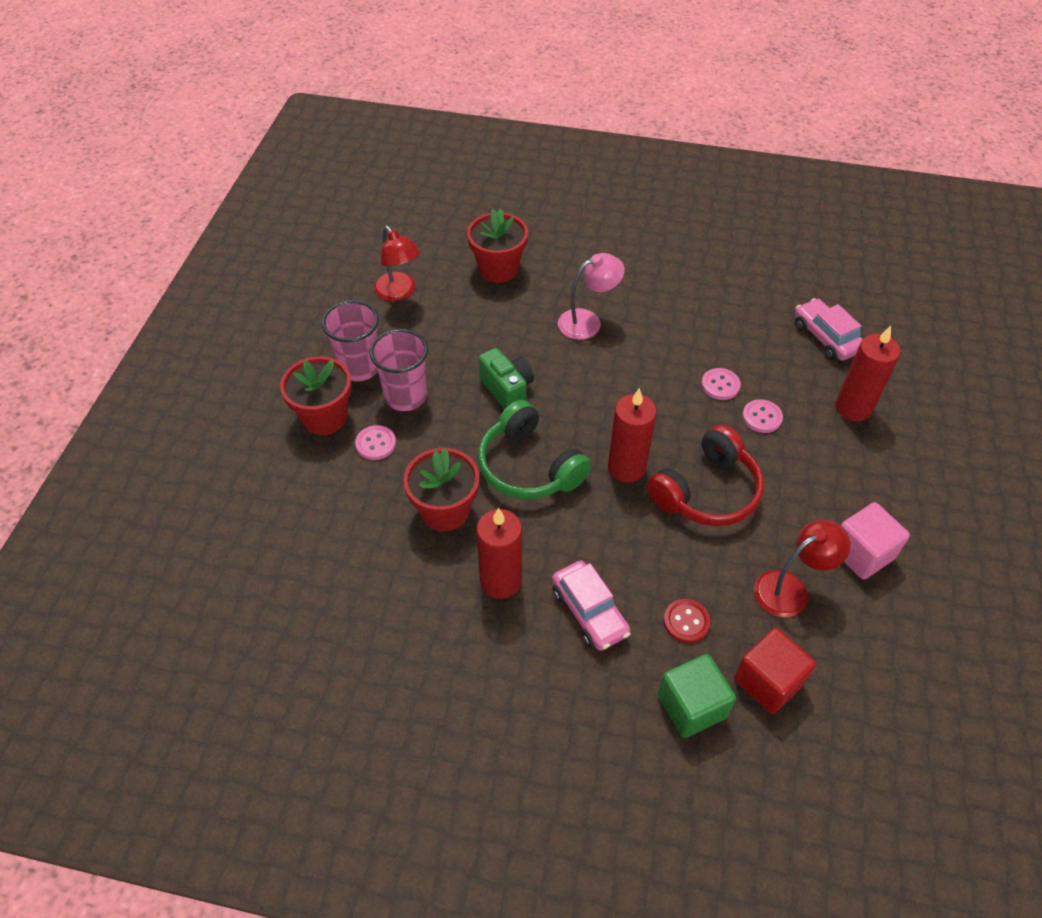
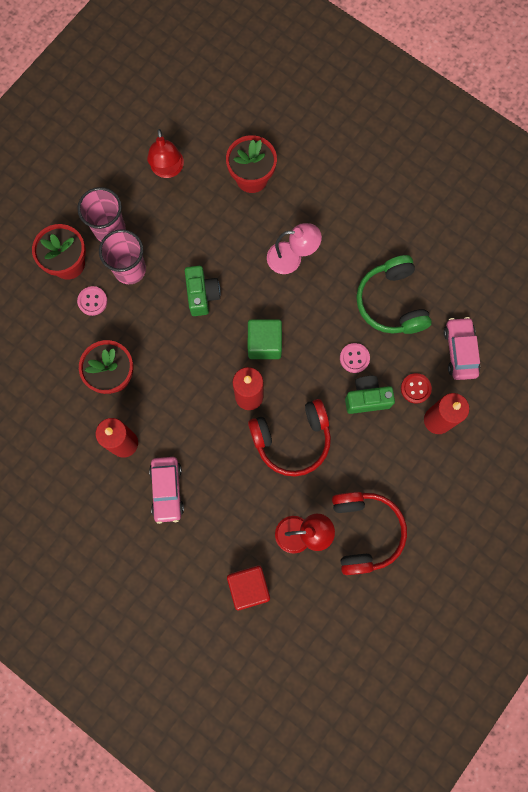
camera: 25 degrees right, 25 degrees up
(529, 467) = (184, 366): green headphones -> green headphones (391, 302)
(686, 621) = (222, 525): red button -> red button (415, 388)
(691, 706) = (194, 579): green cube -> green cube (264, 344)
(762, 417) = (367, 398): pink button -> green camera
(861, 553) = (365, 531): pink cube -> red headphones

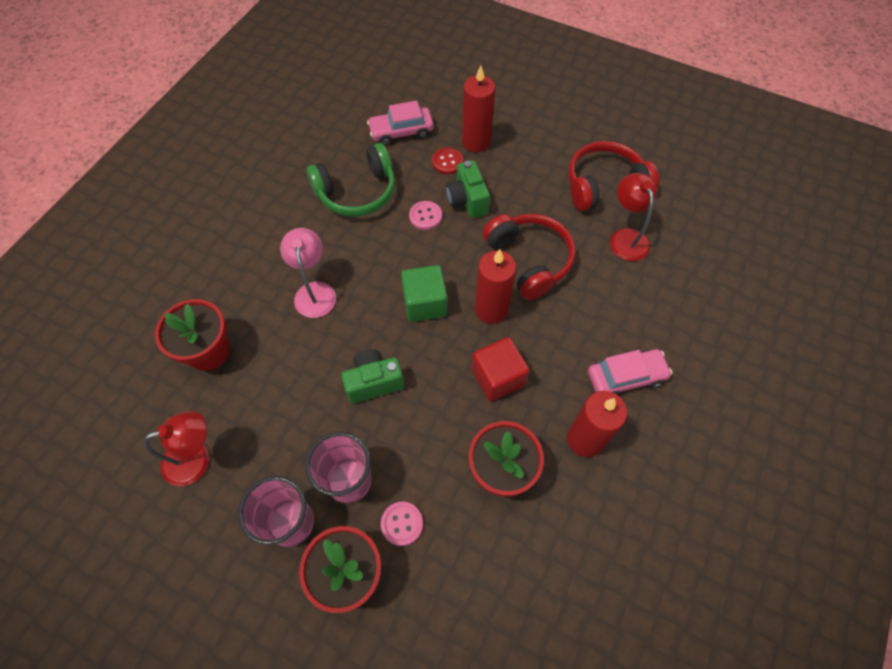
camera: 100 degrees left, 15 degrees down
(249, 586) = (698, 277): red cube -> red cube (497, 377)

